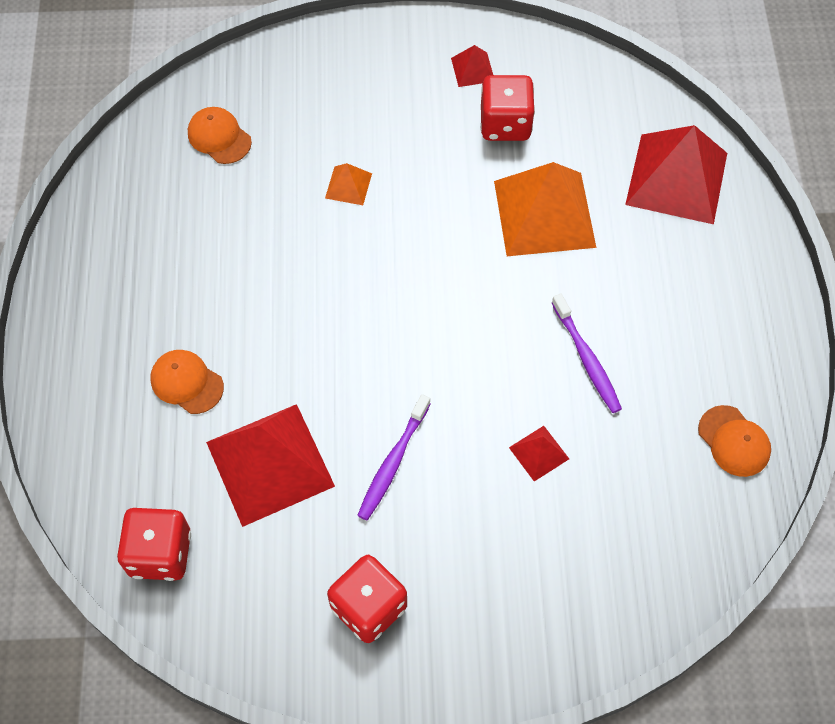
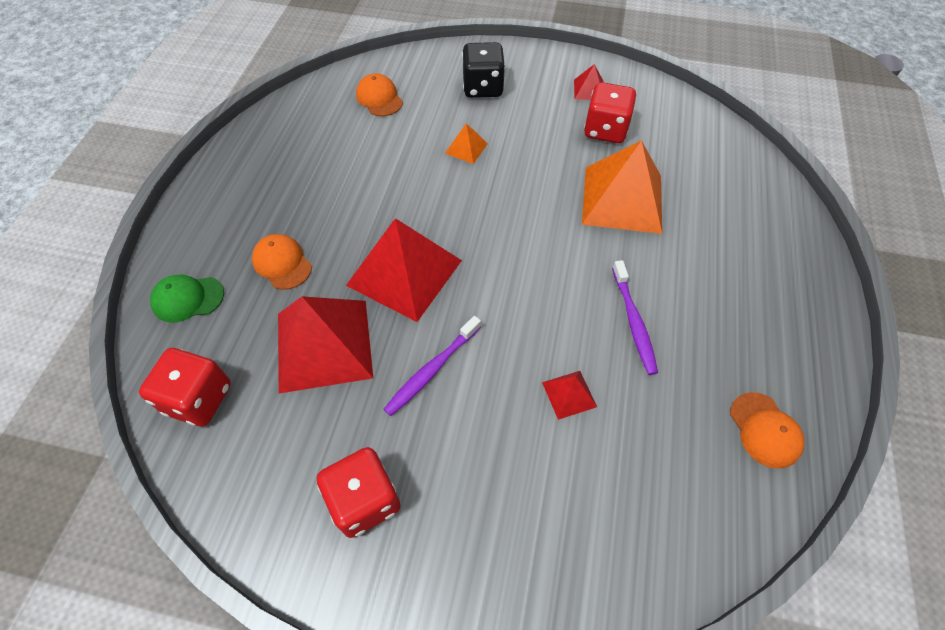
camera: 15 degrees right, 5 degrees down
(97, 449) = (188, 299): none -> green cap
(342, 94) = (483, 88): none -> black dice
(677, 178) = (744, 195): red pyramid -> red pyramid (404, 272)

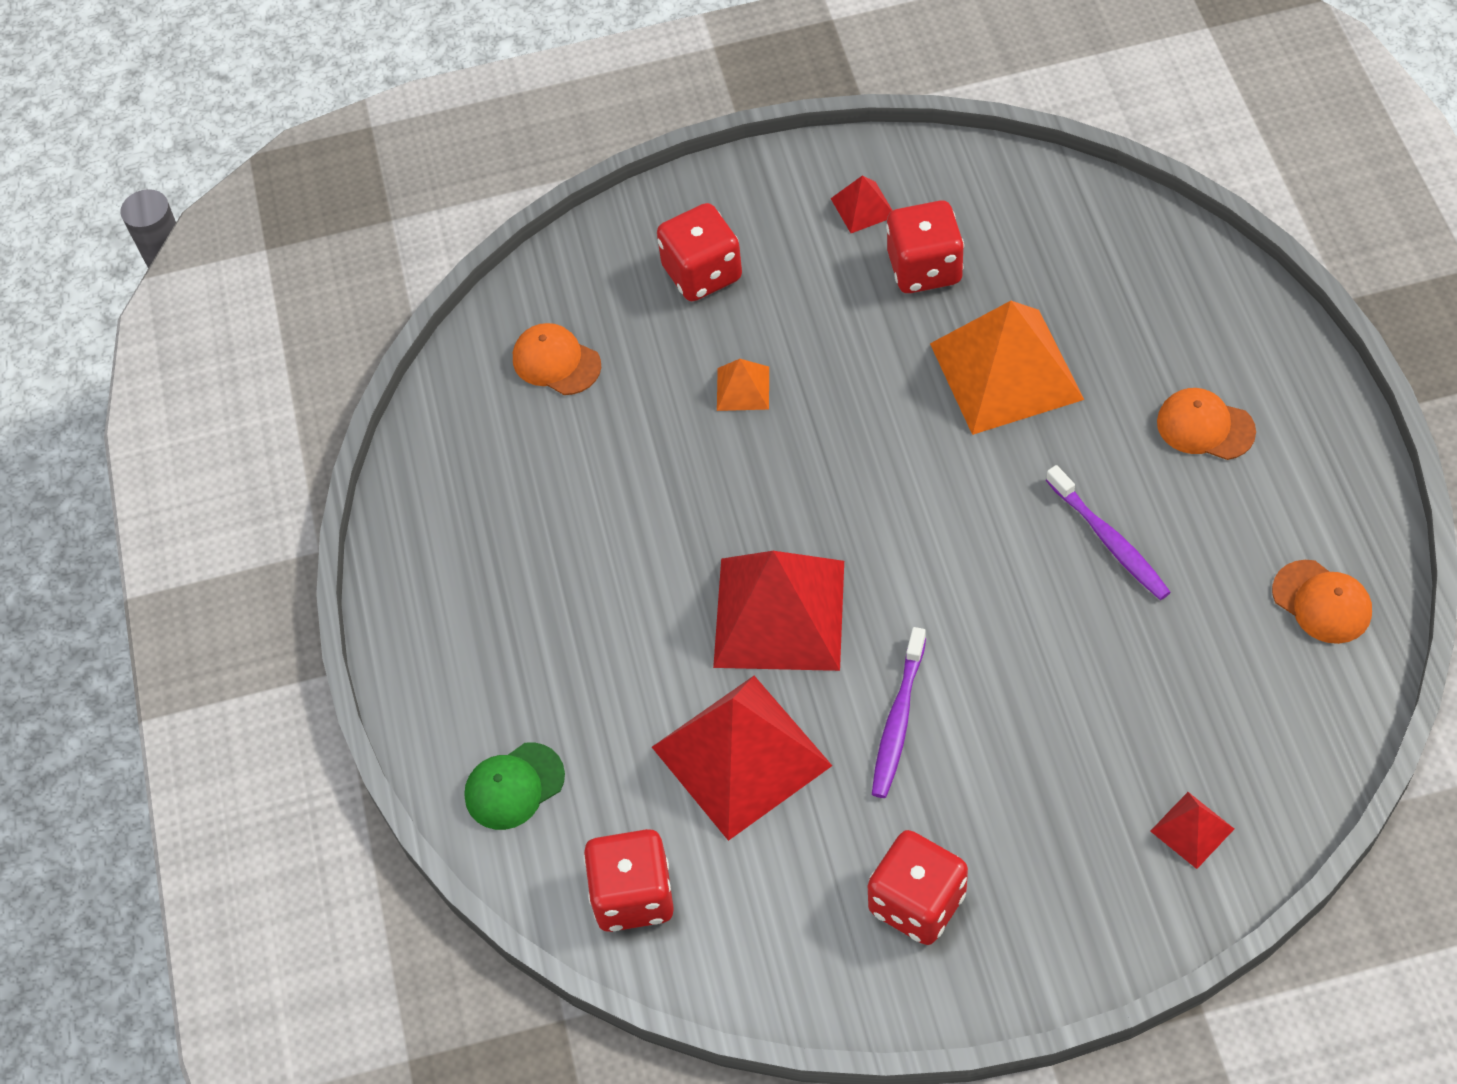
camera: 20 degrees left, 0 degrees up
(282, 263) = (605, 679): orange cap -> orange cap (1205, 427)
(483, 88) = (702, 273): black dice -> red dice
(569, 394) = (1080, 669): red pyramid -> red pyramid (1192, 830)

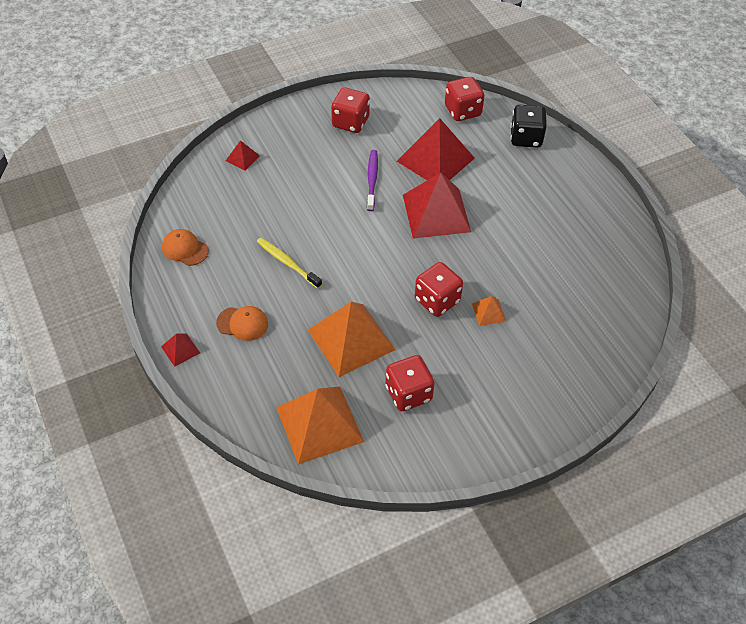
camera: 160 degrees right, 5 degrees down
(514, 786) = (526, 138): green cap -> black dice
(556, 362) = (593, 313): orange cap -> none
(702, 273) = (534, 374): red dice -> red dice (437, 300)
(863, 207) = (454, 429): red pyramid -> red pyramid (180, 349)
(1082, 240) = (319, 424): none -> orange pyramid
(1109, 540) = (287, 263): purple toothbrush -> yellow toothbrush

